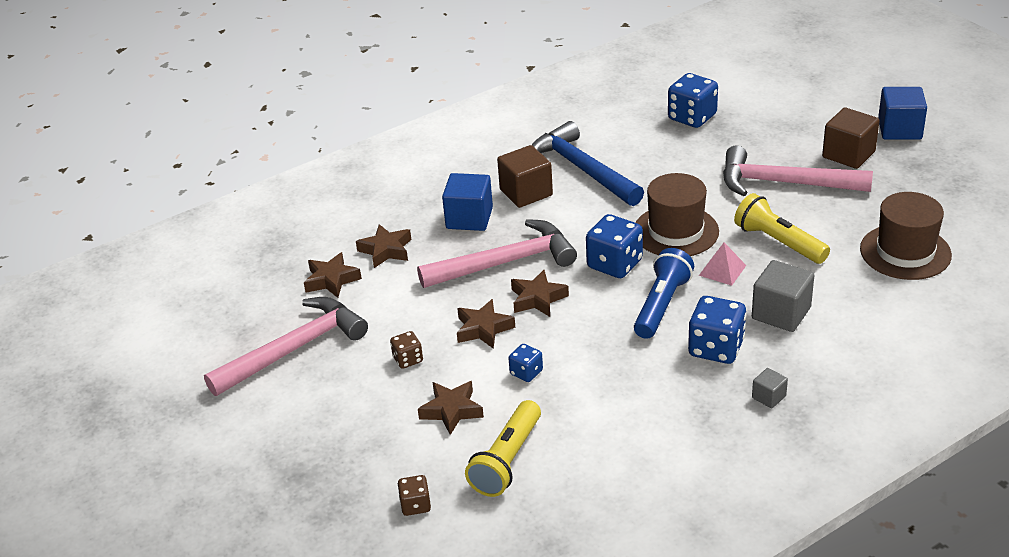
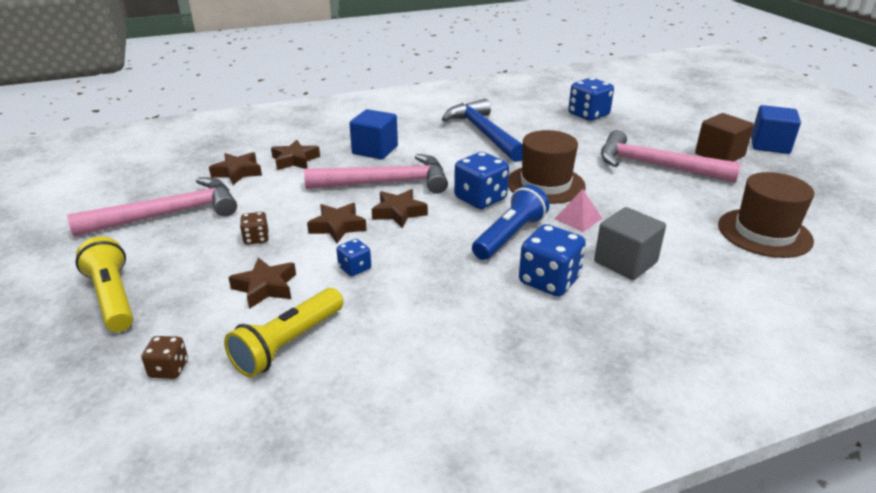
camera: 10 degrees right, 5 degrees down
(526, 192) = (430, 141): brown cube -> none
(769, 397) = (590, 336): grey cube -> none
(778, 242) = (638, 206): yellow flashlight -> yellow flashlight (113, 297)

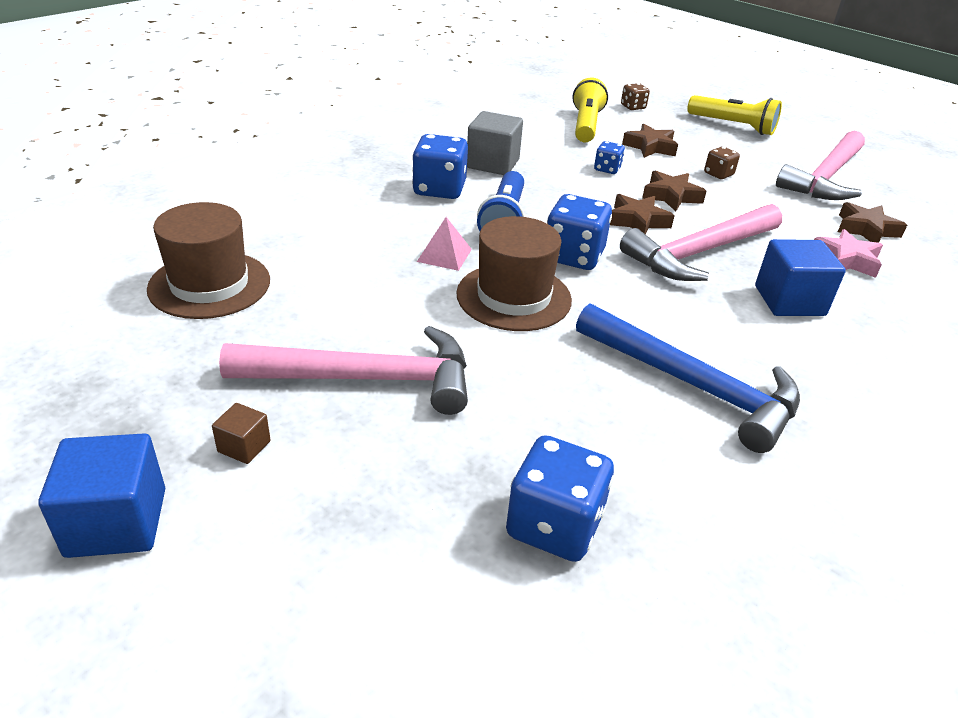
camera: 150 degrees right, 5 degrees up
(295, 160) = (846, 260): brown star -> pink star
(625, 262) = (374, 218): grey cube -> grey cube (492, 164)
(719, 155) = (244, 446): brown cube -> brown cube, size x0.51

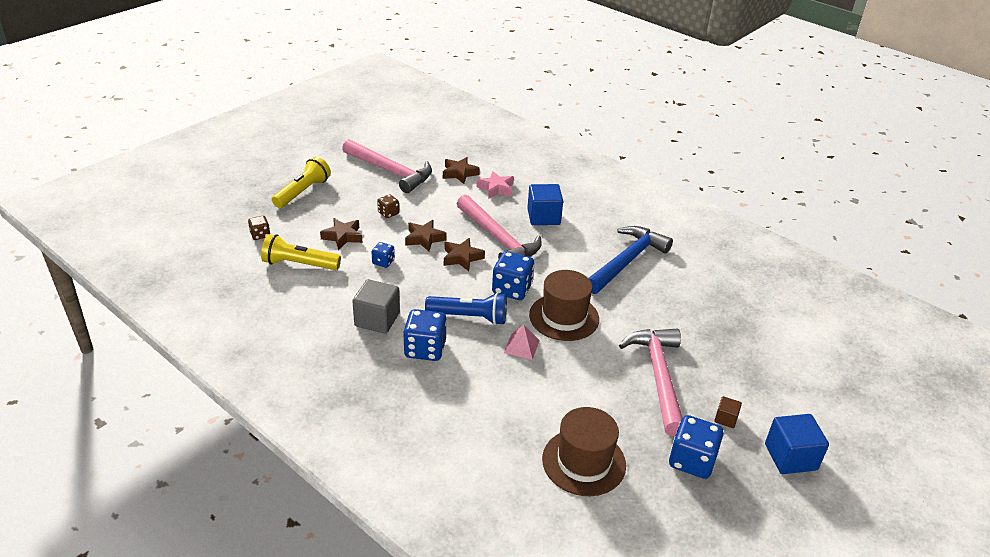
camera: 90 degrees left, 0 degrees up
(554, 525) = (733, 313): blue dice -> blue dice (691, 461)

